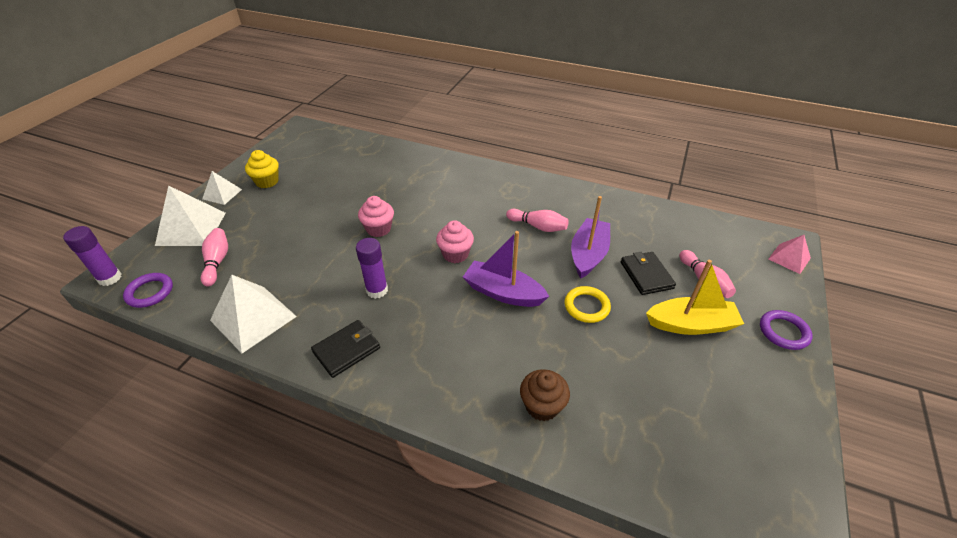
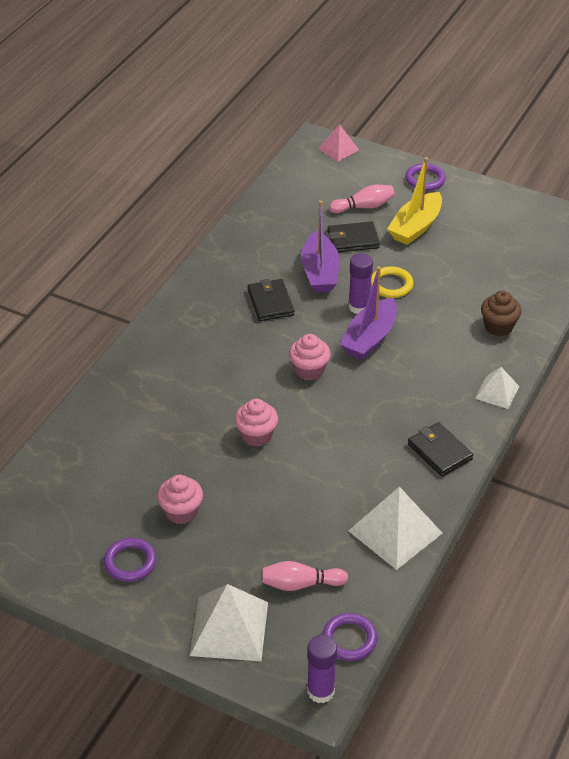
camera: 85 degrees left, 0 degrees up
(222, 194) = (152, 611): white pyramid -> white pyramid (497, 392)
(267, 182) = (130, 562): yellow cupcake -> purple ring
(306, 199) = (181, 512): none -> pink cupcake
(377, 290) = (360, 433): purple glue stick -> purple glue stick (359, 307)
(538, 226) = (270, 302): pink bowling pin -> black wallet
(588, 254) = (320, 272): purple boat -> purple boat turned 120 degrees counterclockwise
(691, 324) = (415, 227): yellow boat -> yellow boat turned 150 degrees counterclockwise

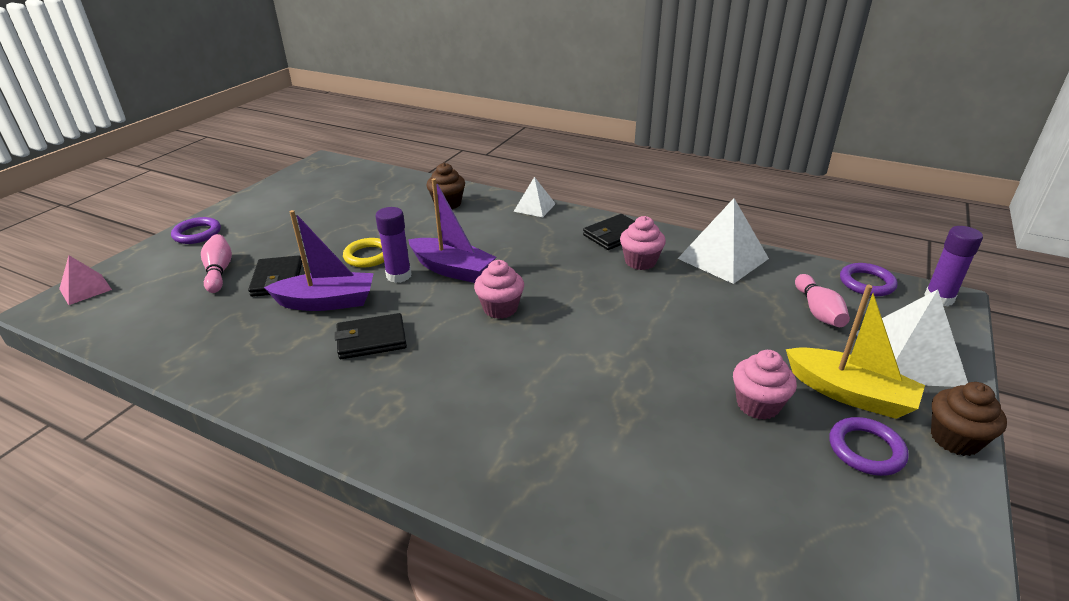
camera: 90 degrees left, 10 degrees down
(134, 620) = (955, 439): none -> brown cupcake
(256, 435) = (611, 345): pink cupcake -> pink cupcake (640, 262)
(415, 227) = (277, 240): yellow boat -> yellow boat (849, 394)

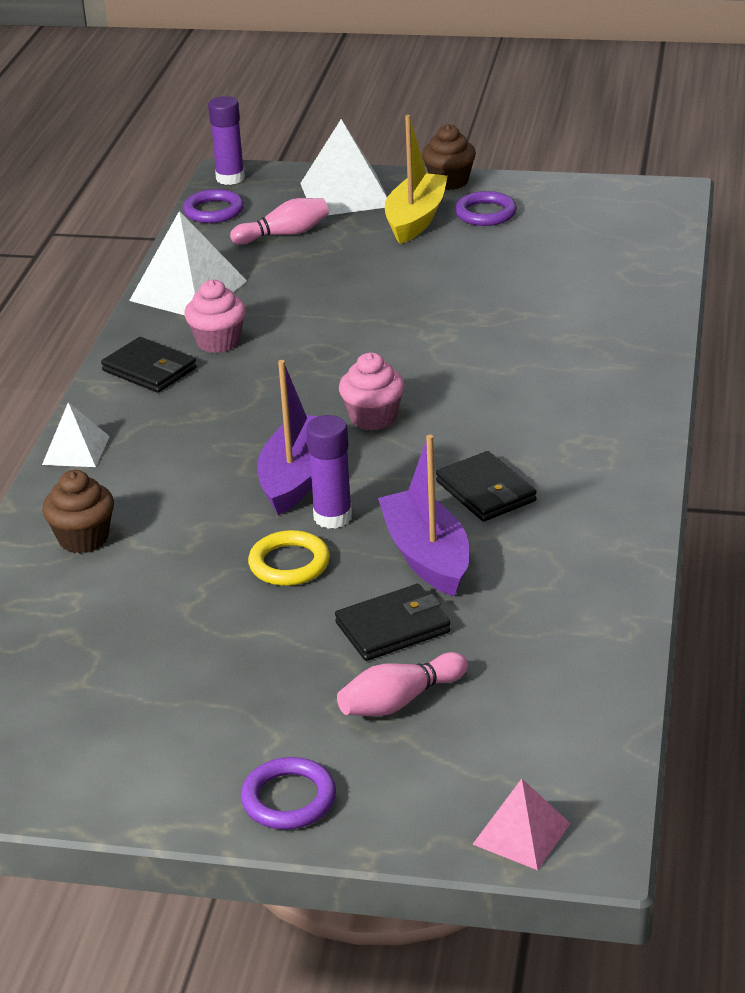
camera: 105 degrees left, 0 degrees up
(758, 405) = (457, 257): pink cupcake -> none

